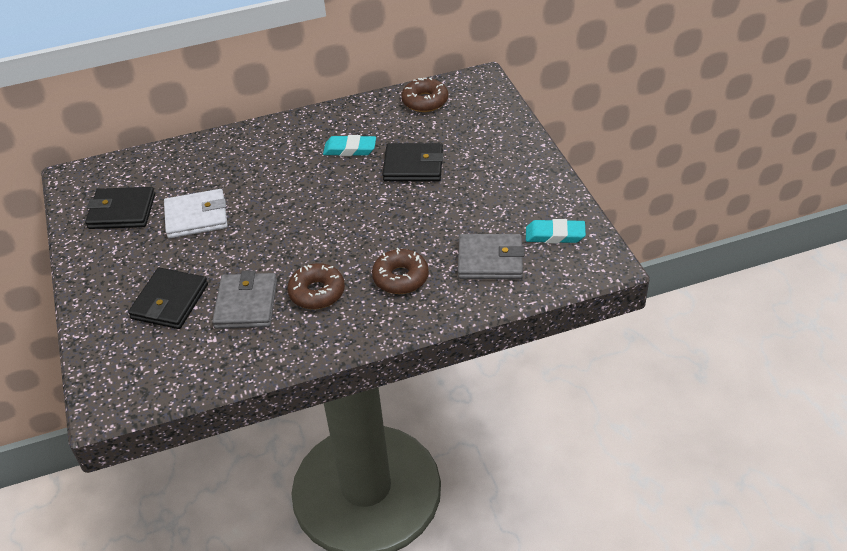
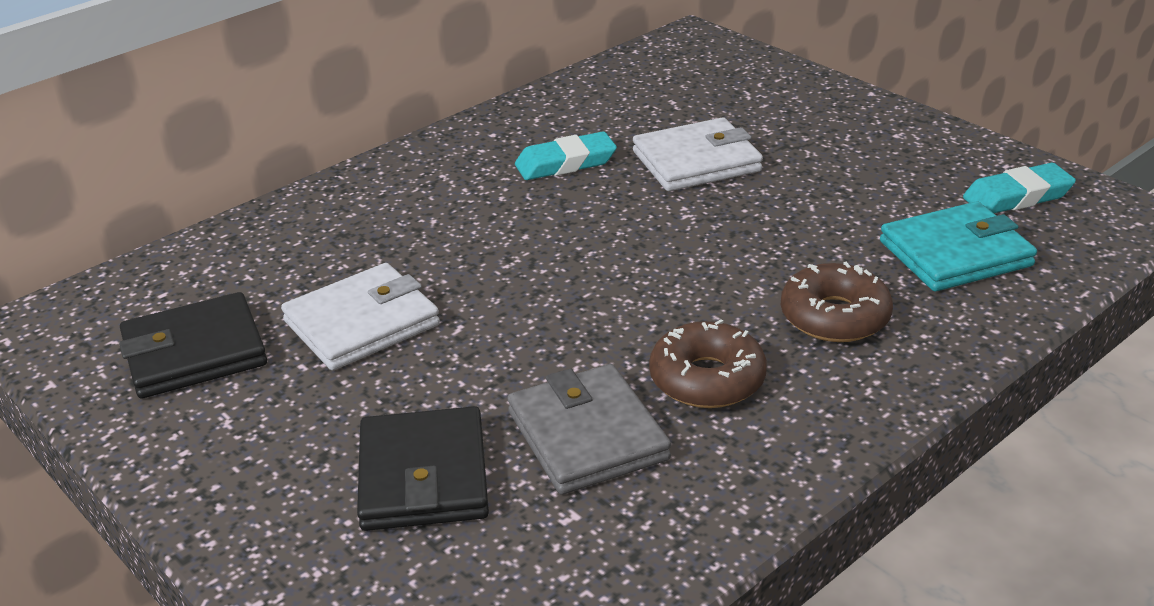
camera: 25 degrees left, 10 degrees down
(413, 166) = (696, 161): black wallet -> white wallet
(425, 101) = (631, 79): brown donut -> none
(490, 260) = (955, 253): grey wallet -> turquoise wallet

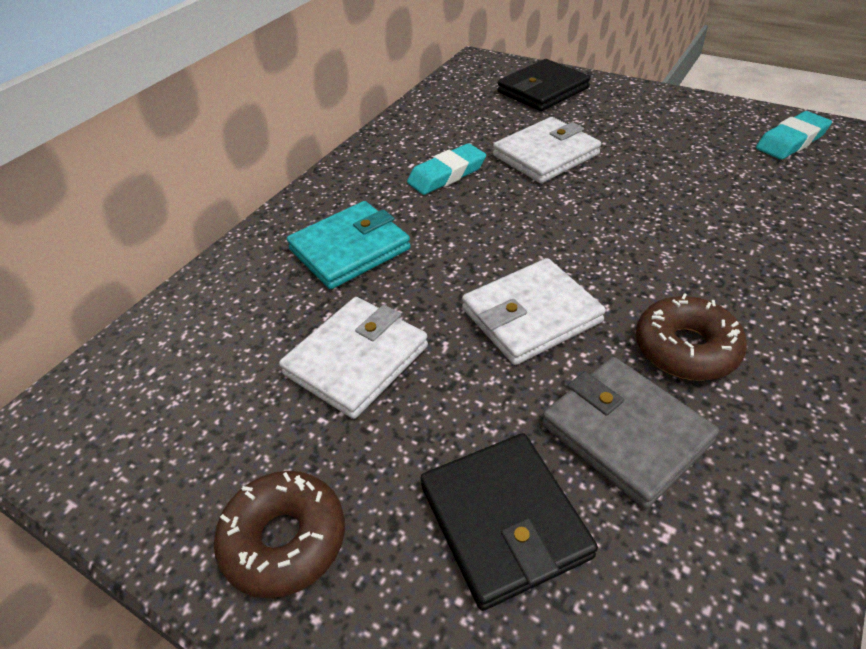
camera: 15 degrees left, 10 degrees up
(194, 352) = (209, 430): black wallet -> black wallet (543, 90)
(564, 318) = (531, 315): none -> white wallet
(834, 317) = (741, 266): brown donut -> brown donut (284, 540)
(955, 253) = (786, 194): turquoise wallet -> turquoise wallet (350, 249)

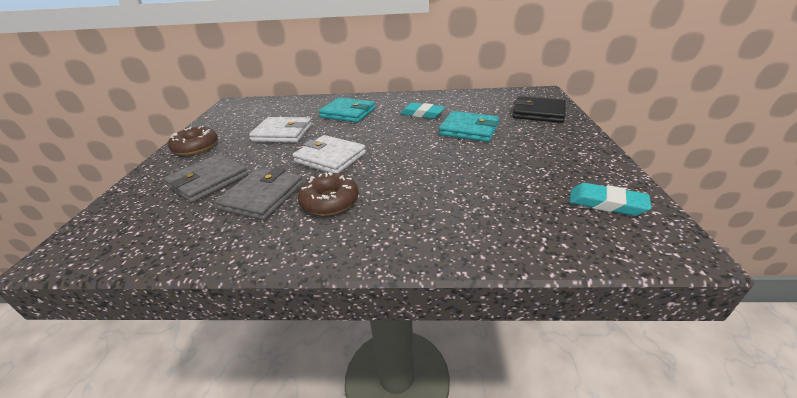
camera: 60 degrees right, 10 degrees down
(504, 521) = (208, 181): black wallet -> grey wallet
(546, 155) = (469, 129): white wallet -> turquoise wallet

